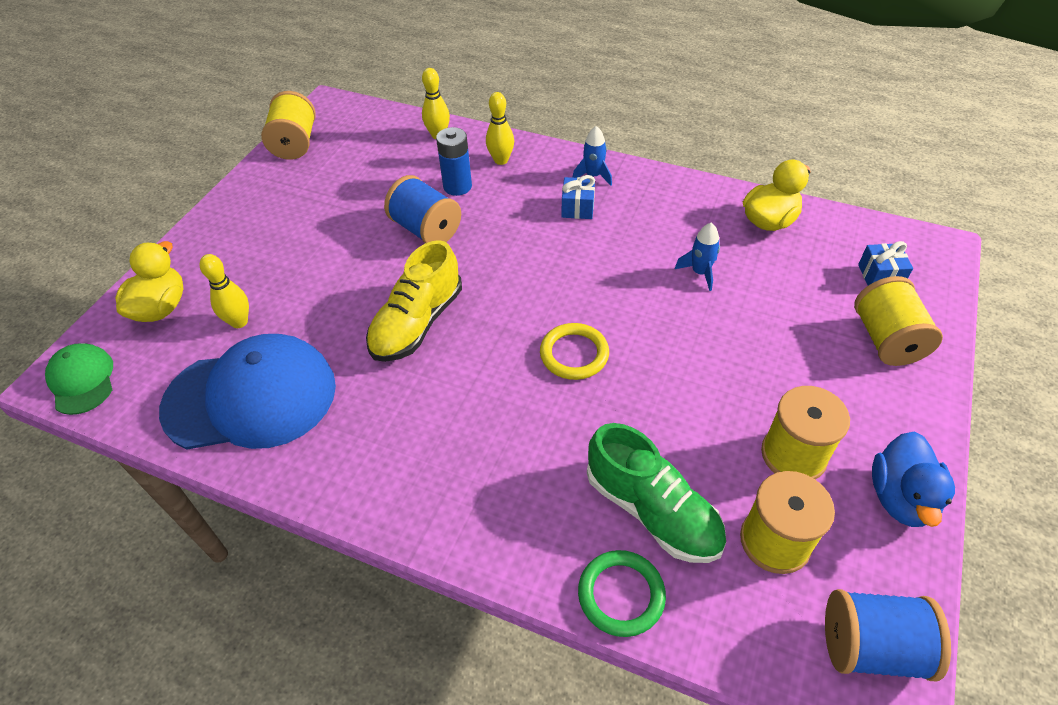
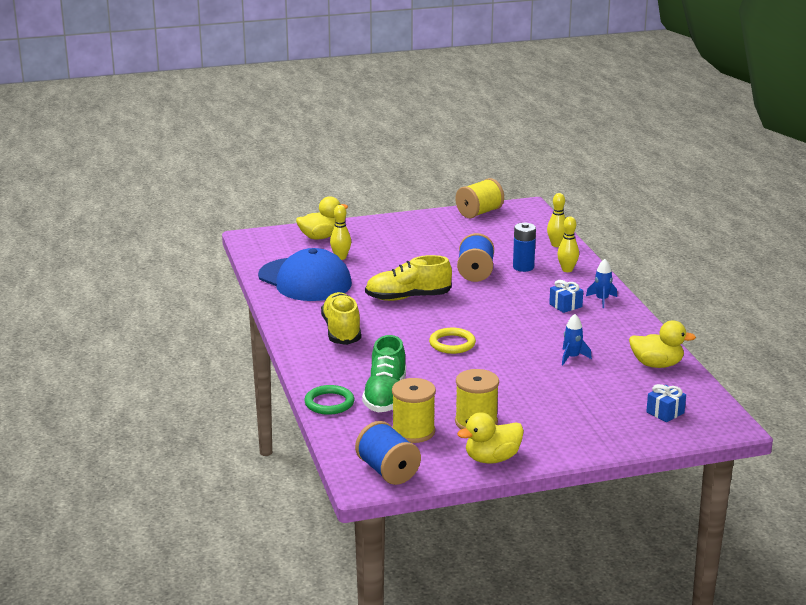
camera: 50 degrees right, 25 degrees down
(82, 380) = (258, 242): green cap -> none
(432, 446) = (341, 331): none -> yellow shoe
(886, 339) = (609, 428): yellow spool -> none
(900, 497) = (492, 459): blue duck -> yellow duck

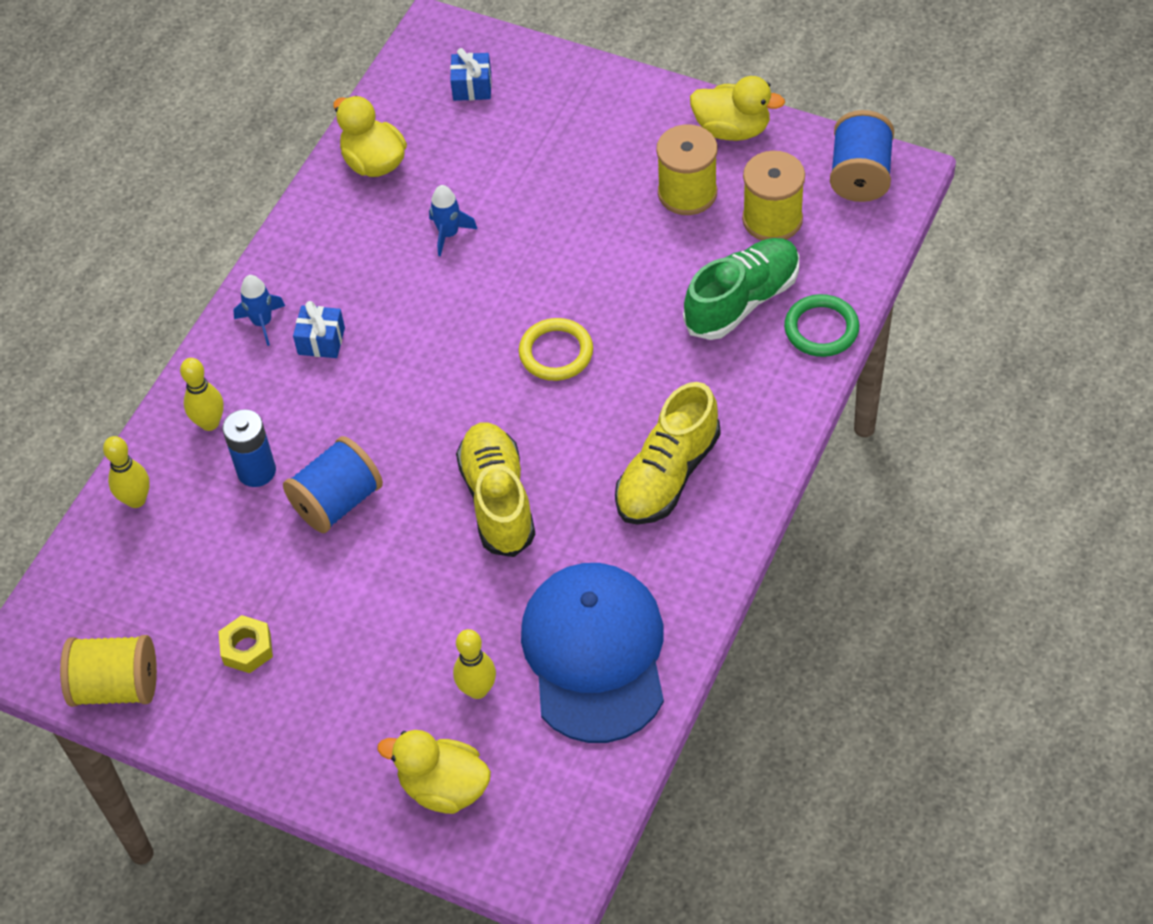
camera: 135 degrees left, 30 degrees up
(408, 297) = (498, 500): yellow shoe -> yellow shoe turned 135 degrees counterclockwise
(446, 234) = (247, 648): none -> yellow nut

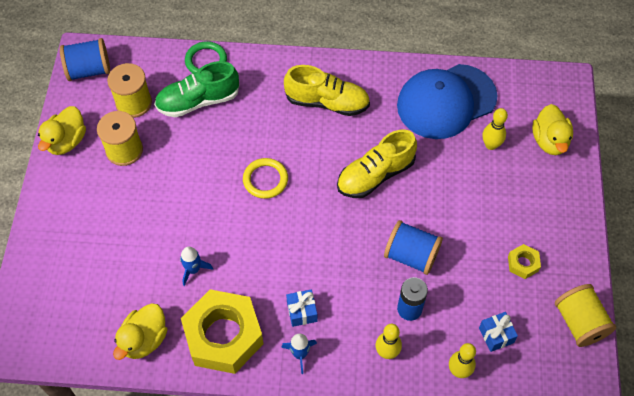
camera: 115 degrees left, 5 degrees up
(333, 246) = (223, 336): none -> yellow nut
(472, 87) = (60, 302): blue gift -> blue gift (496, 335)
(732, 129) = (66, 141): yellow duck -> yellow duck turned 150 degrees counterclockwise
(742, 301) = (198, 101): green shoe -> green shoe turned 45 degrees counterclockwise

